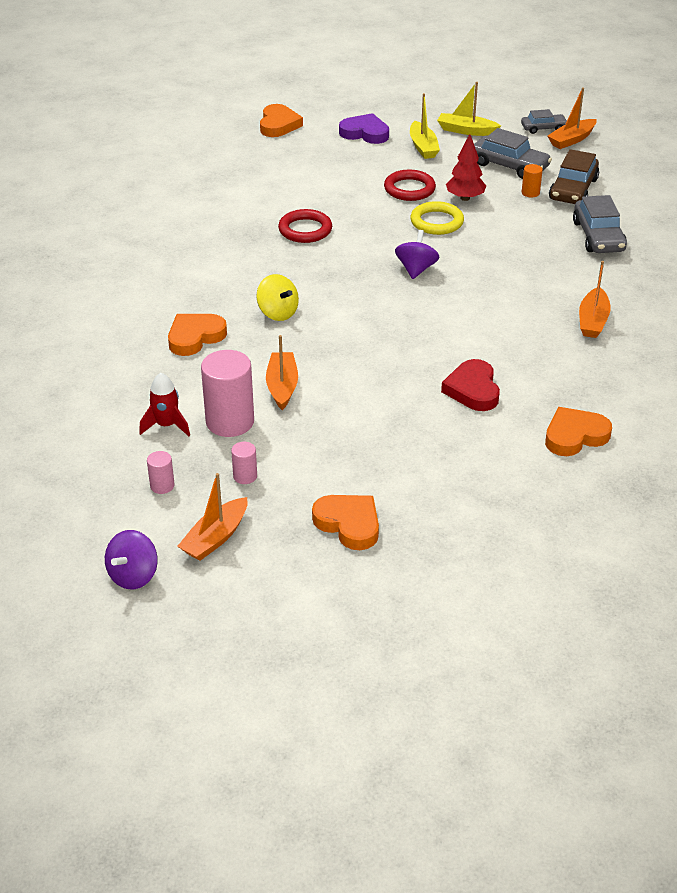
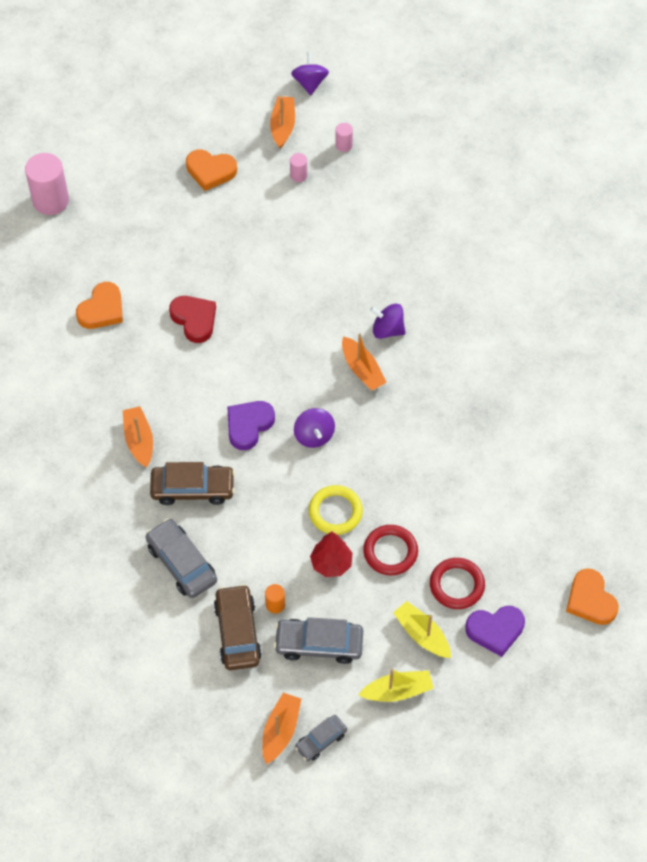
camera: 150 degrees right, 20 degrees up
(166, 425) = (380, 189): red rocket -> none
(195, 337) = (428, 275): orange heart -> none
(230, 422) = (341, 212): pink cylinder -> pink cylinder (50, 200)
(278, 313) = (387, 330): yellow spinning top -> purple spinning top
(282, 386) = (330, 259): orange boat -> orange boat (362, 369)
(305, 230) = (440, 442): red ring -> red ring (457, 585)
(474, 295) = (248, 425): none -> purple heart
(558, 274) = (193, 489): none -> brown car

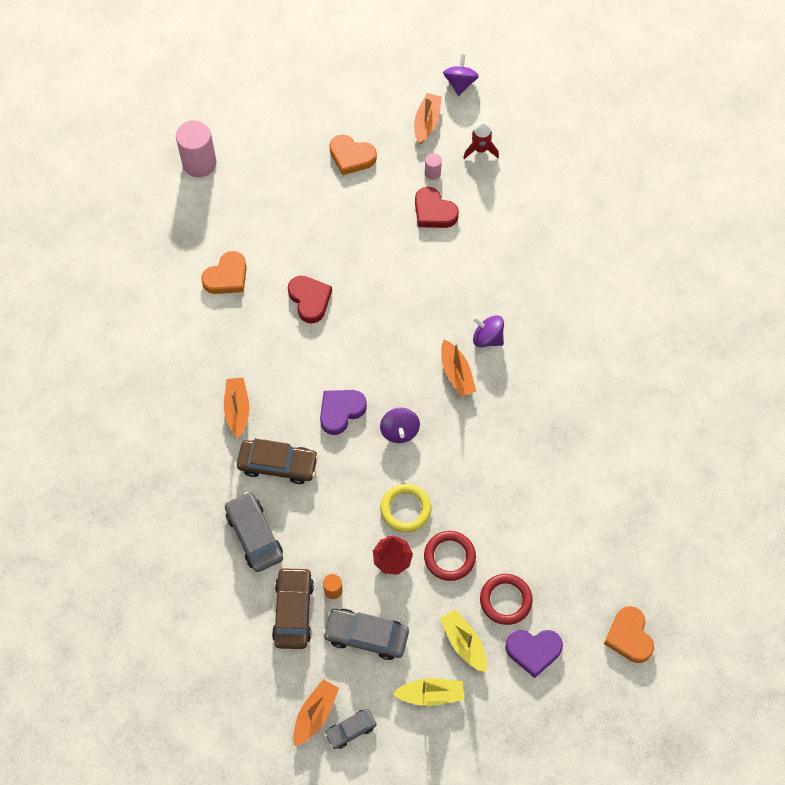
camera: 10 degrees right, 5 degrees up
(307, 213) = (434, 211): none -> red heart
(344, 145) = (480, 149): pink cylinder -> red rocket

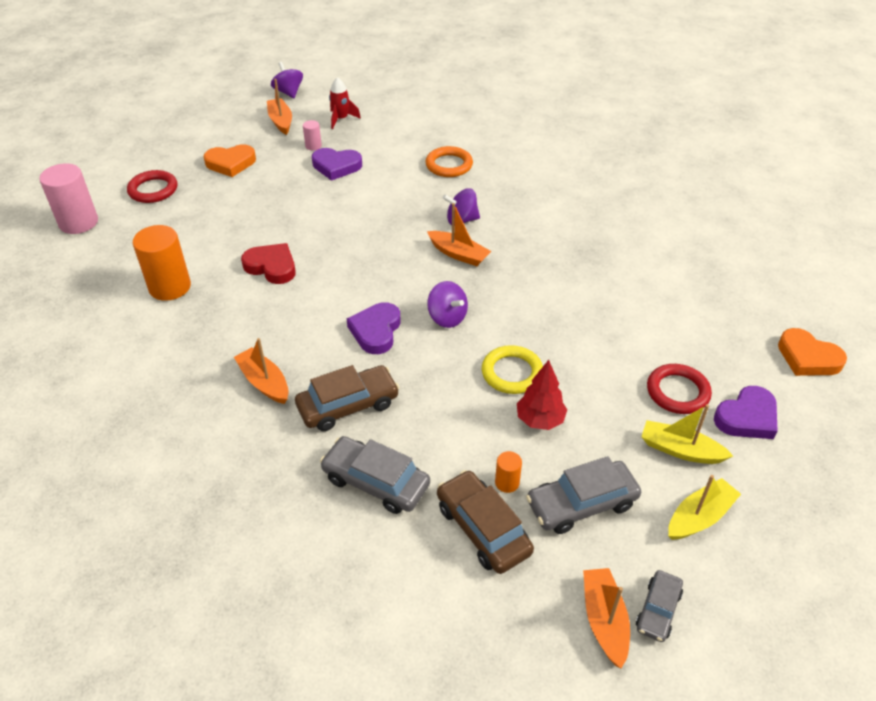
camera: 35 degrees left, 20 degrees down
(227, 276) = (170, 287): orange heart -> orange cylinder
(434, 211) = (336, 166): red heart -> purple heart
(449, 557) = (591, 387): red ring -> red ring (153, 190)
(528, 266) = (449, 165): none -> orange ring

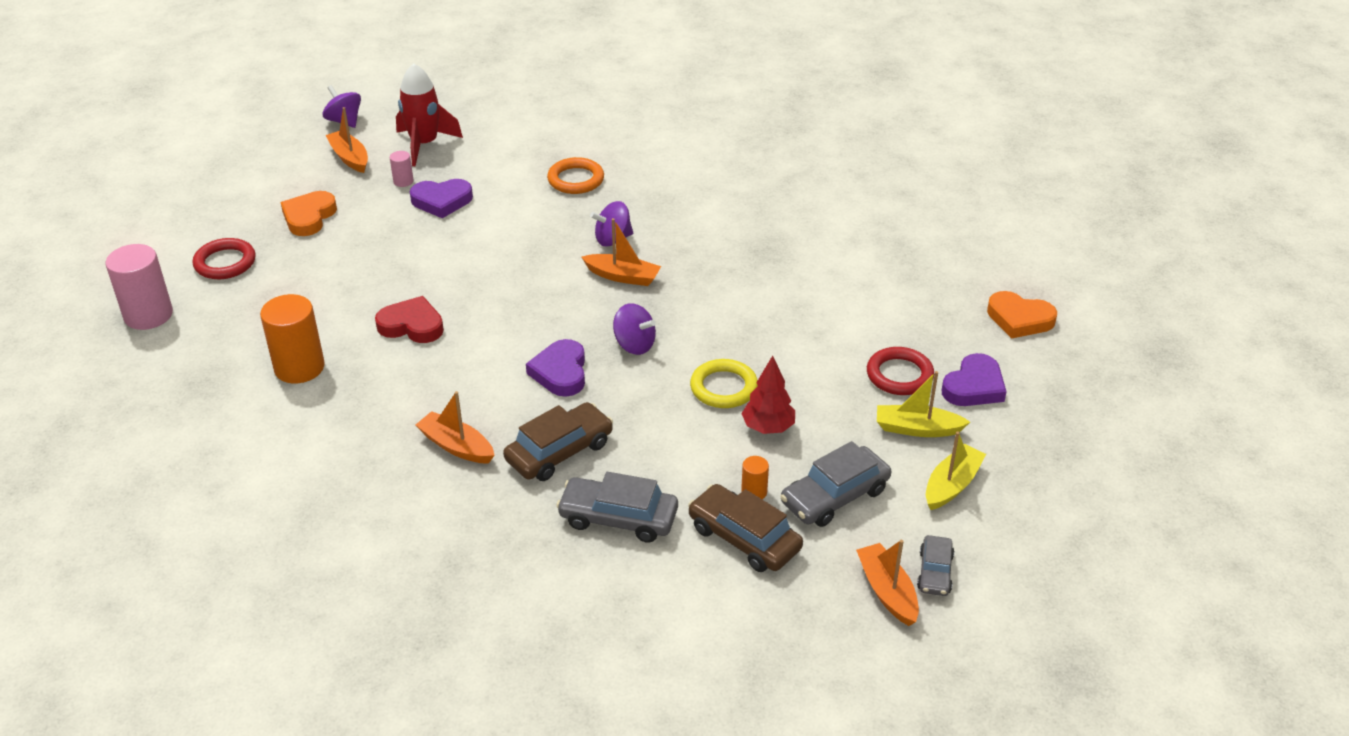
camera: 15 degrees left, 5 degrees down
(230, 163) = (309, 217): orange heart -> orange heart turned 135 degrees clockwise
(341, 119) = (424, 144): red rocket -> red rocket, size x1.62

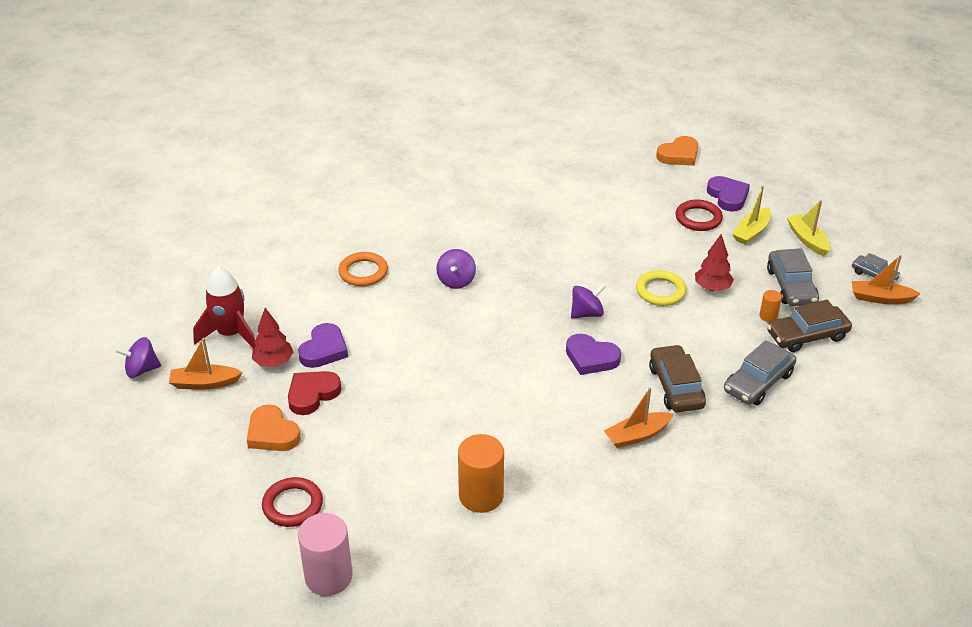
camera: 60 degrees left, 0 degrees up
(403, 181) = (273, 362): pink cylinder -> red tree
(412, 325) = (476, 416): red heart -> red heart (312, 394)
(623, 276) = (505, 291): orange boat -> none

